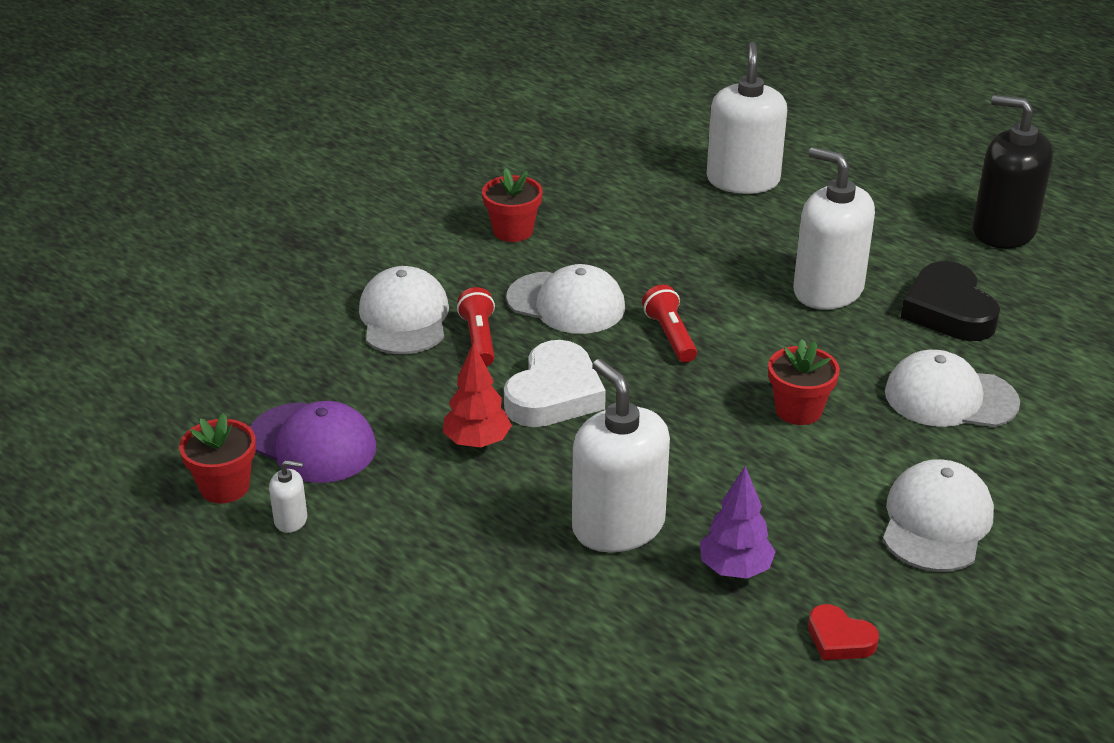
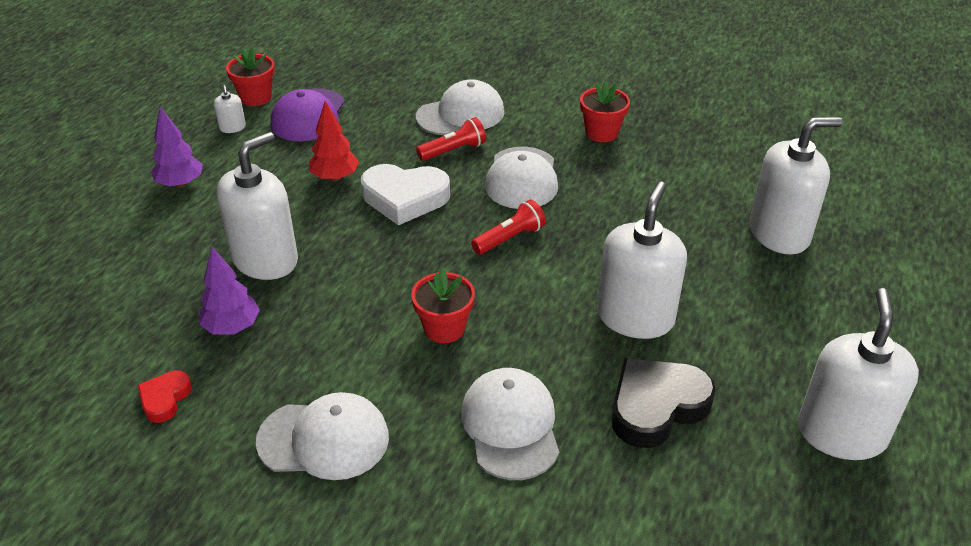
camera: 70 degrees right, 5 degrees up
(404, 587) = (180, 184): none -> purple tree
(1003, 231) = (841, 433): black soap dispenser -> white soap dispenser

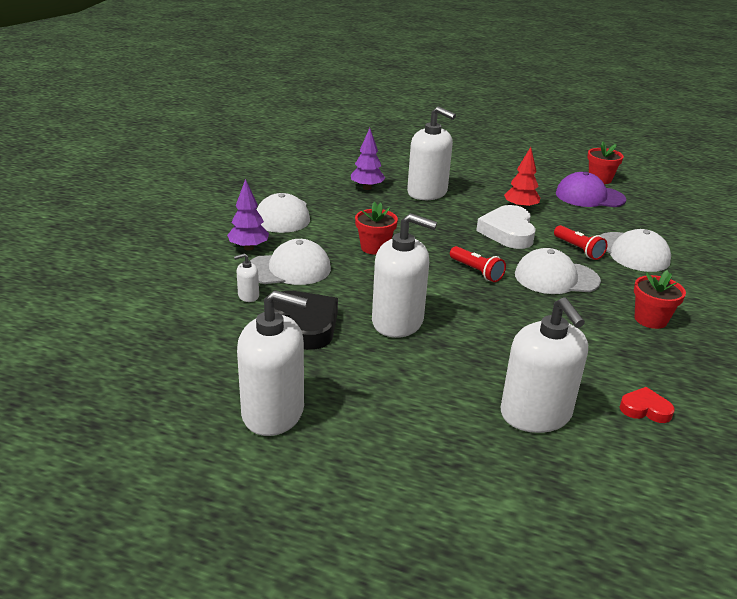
camera: 85 degrees right, 10 degrees down
(165, 399) = (312, 176): red heart -> red heart (645, 409)
(180, 184) = (490, 166): purple tree -> purple tree (248, 248)
(232, 127) = (559, 175): white soap dispenser -> white soap dispenser (248, 296)

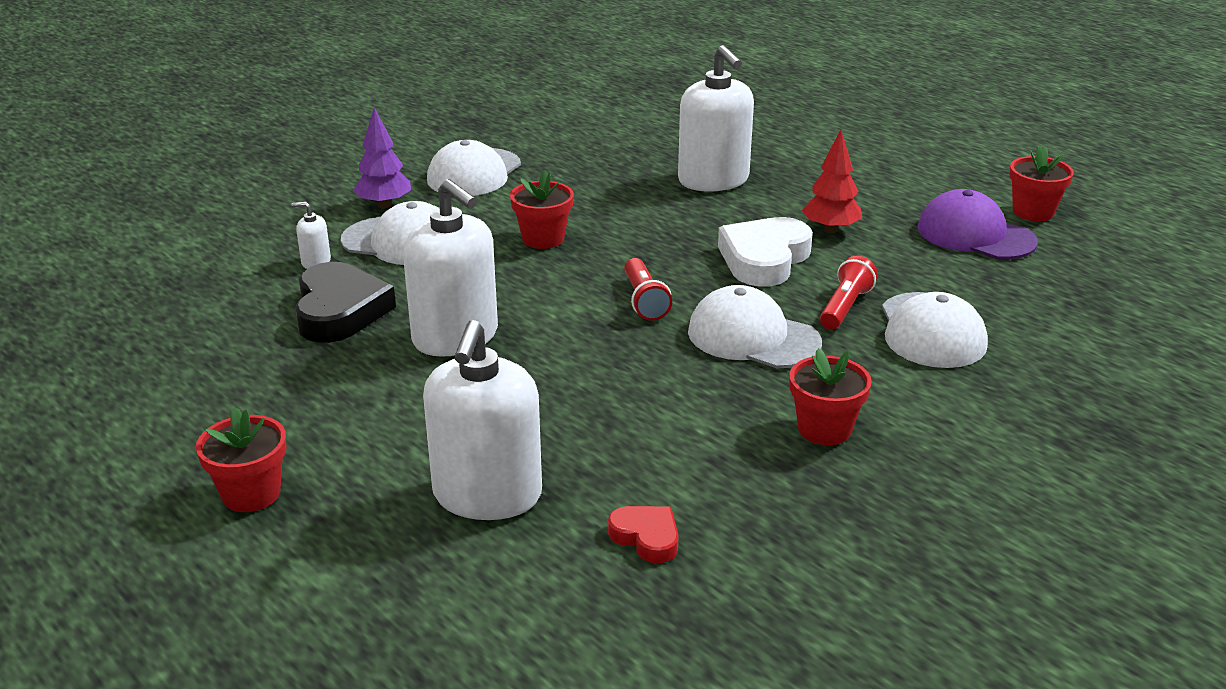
camera: 30 degrees right, 0 degrees up
(273, 412) = (189, 397): white soap dispenser -> none
(367, 188) = (633, 158): purple tree -> none
(397, 464) = (251, 494): none -> red flower pot
(578, 249) = (845, 307): red flashlight -> red flashlight turned 150 degrees counterclockwise

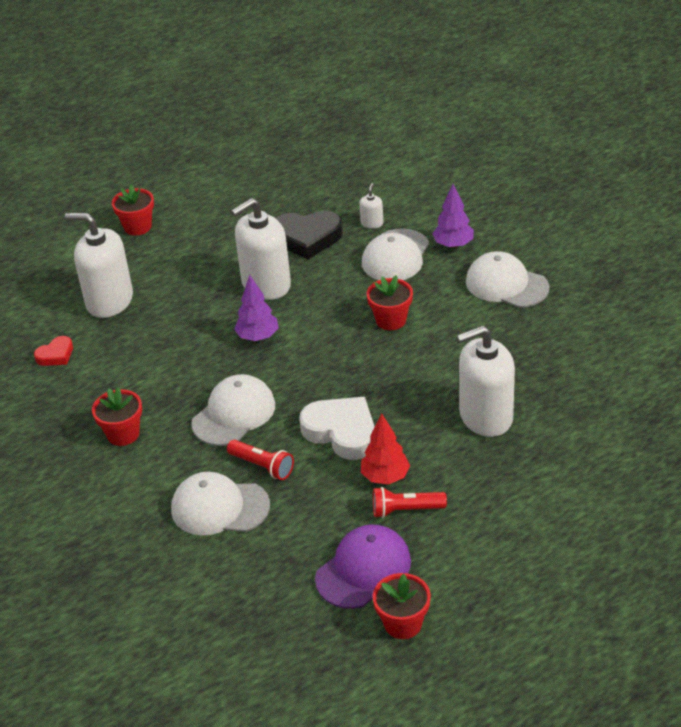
camera: 100 degrees right, 10 degrees up
(582, 333) = (258, 337): none -> purple tree
(644, 301) = (292, 366): red flashlight -> red flashlight (405, 510)

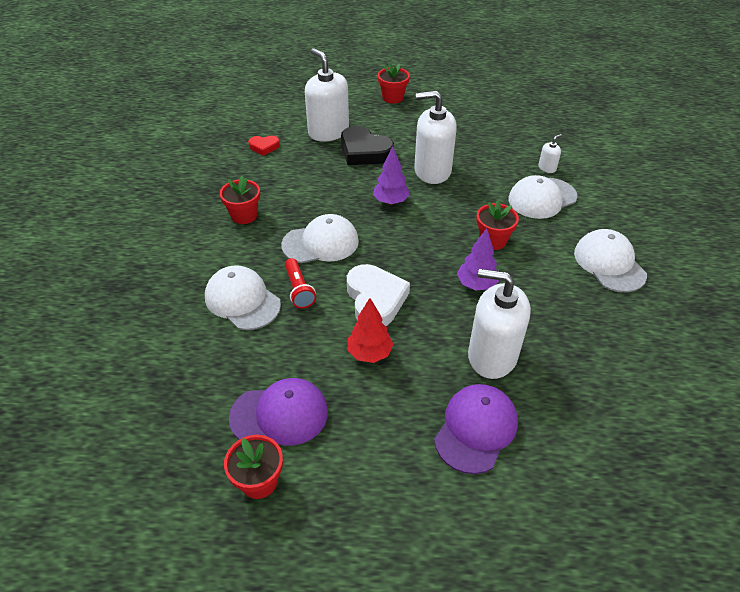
camera: 35 degrees right, 5 degrees up
(307, 238) = (491, 155): black heart -> black heart (364, 151)
(405, 510) = (357, 389): red flashlight -> none
(453, 245) = (594, 213): purple tree -> purple tree (476, 284)
(527, 478) = (476, 429): none -> purple cap

